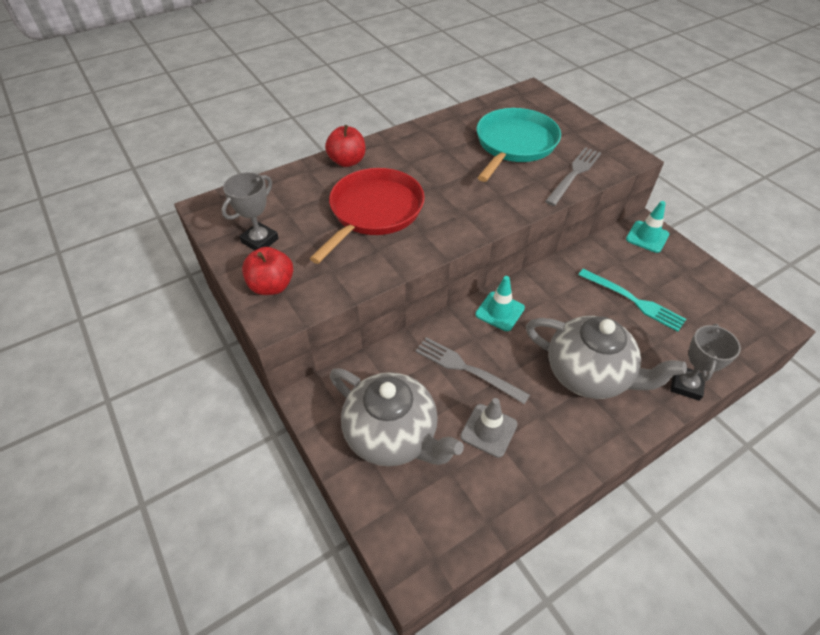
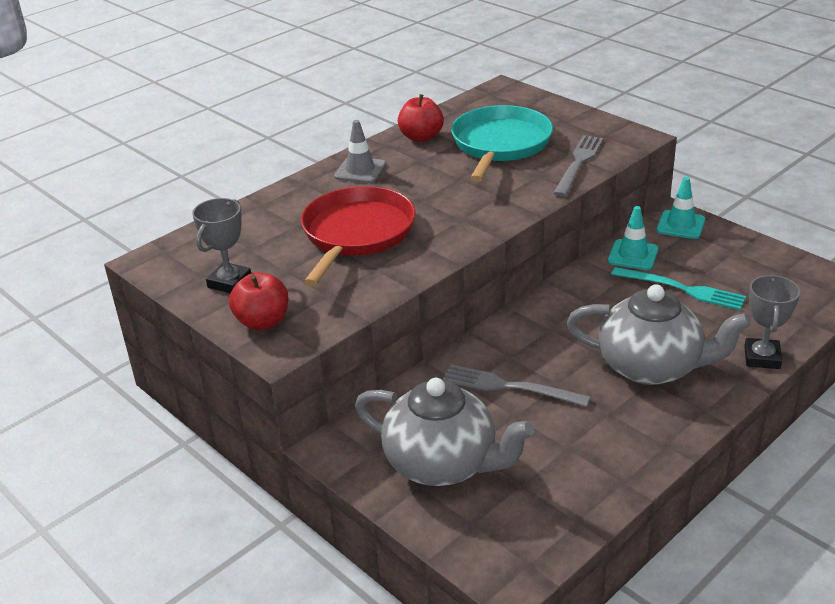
camera: 10 degrees left, 15 degrees down
(347, 161) = (305, 190): red apple -> red apple (421, 137)
(488, 430) = (553, 439): grey traffic cone -> grey traffic cone (360, 170)
(500, 311) = (530, 325): turquoise traffic cone -> turquoise traffic cone (633, 255)

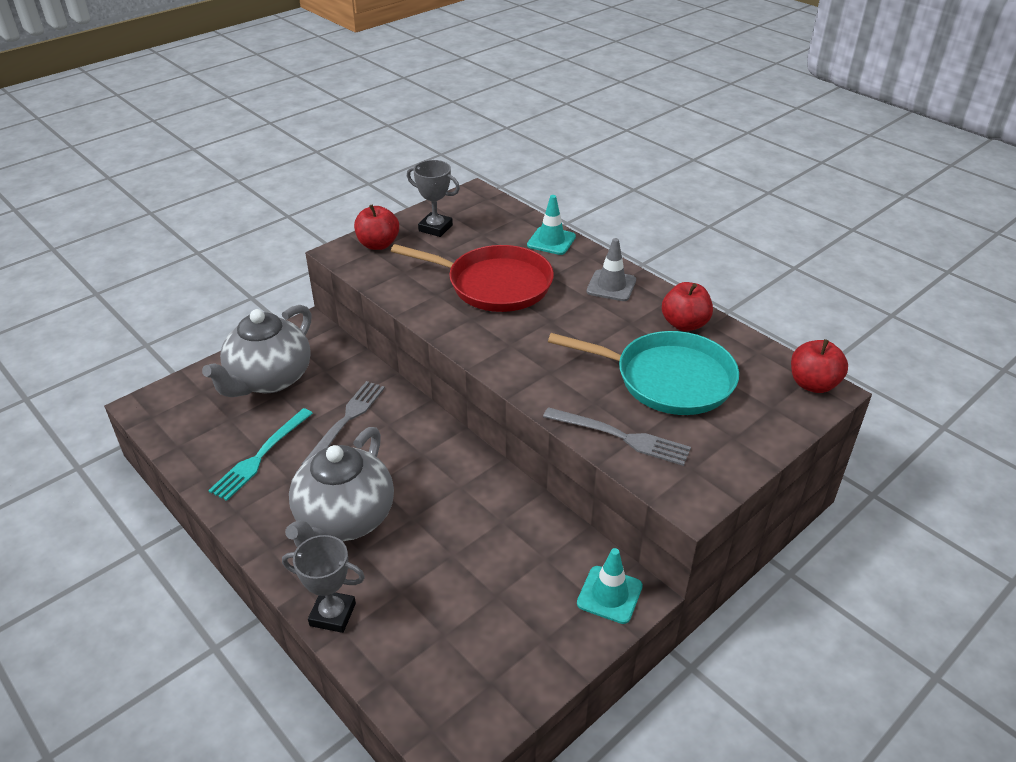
camera: 90 degrees right, 5 degrees up
(495, 91) = (813, 384): none -> red apple
(633, 255) = (544, 536): turquoise traffic cone -> turquoise traffic cone (551, 241)
(682, 289) = (470, 569): turquoise fork -> turquoise fork (260, 456)

